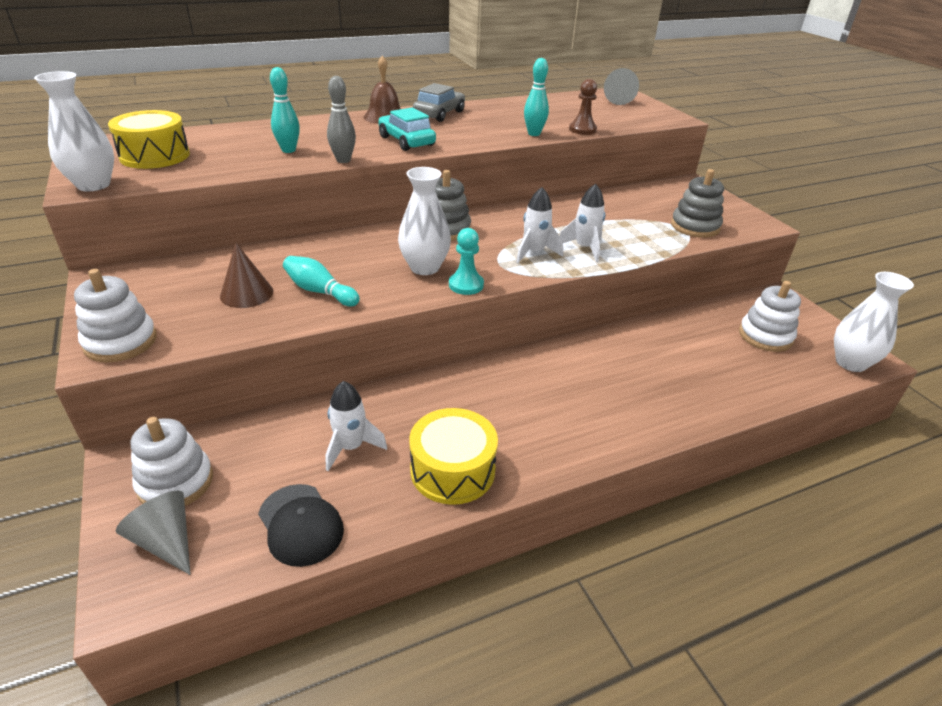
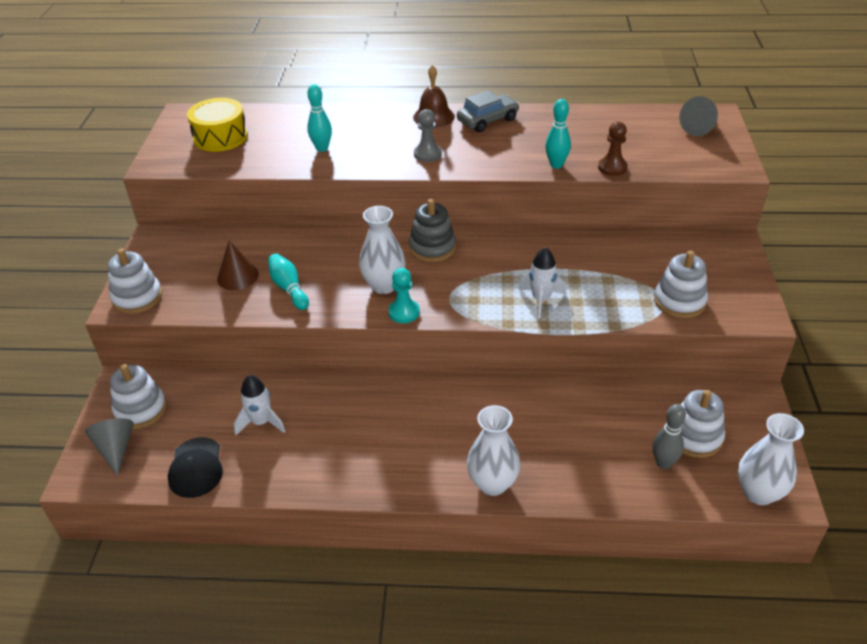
camera: 30 degrees right, 5 degrees up
(93, 185) = (163, 163): white vase -> white vase (492, 483)
(343, 160) = (356, 169): grey bowling pin -> grey bowling pin (663, 463)
(406, 141) = (427, 154): turquoise car -> grey pawn
(452, 470) = (318, 465): yellow drum -> none
(534, 252) = (490, 293): white rocket -> none
(695, 226) = (679, 301): grey stacking toy -> white stacking toy

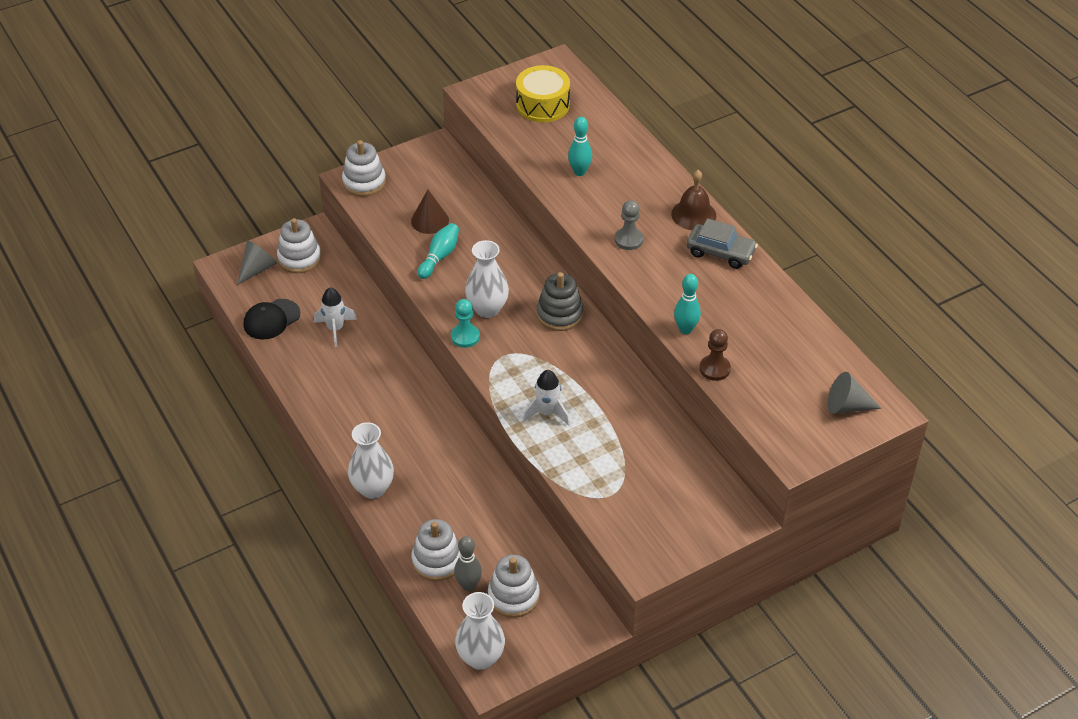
camera: 55 degrees right, 5 degrees up
(679, 301) = (619, 505): white stacking toy -> white stacking toy (437, 560)

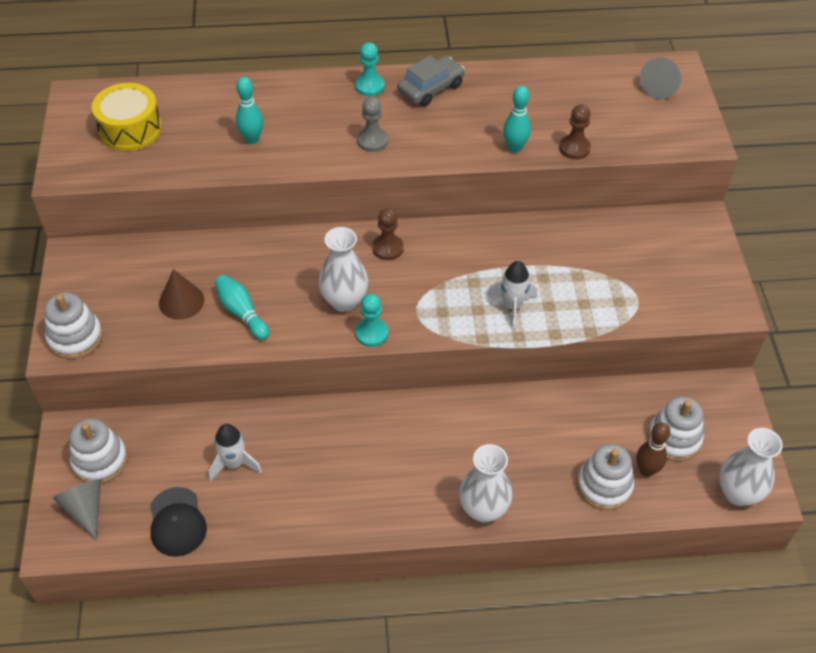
camera: 65 degrees left, 5 degrees up
(468, 585) = (646, 470): grey bowling pin -> brown bowling pin
(559, 314) = (388, 248): grey stacking toy -> brown pawn
(693, 214) = (369, 86): brown bell -> turquoise pawn

